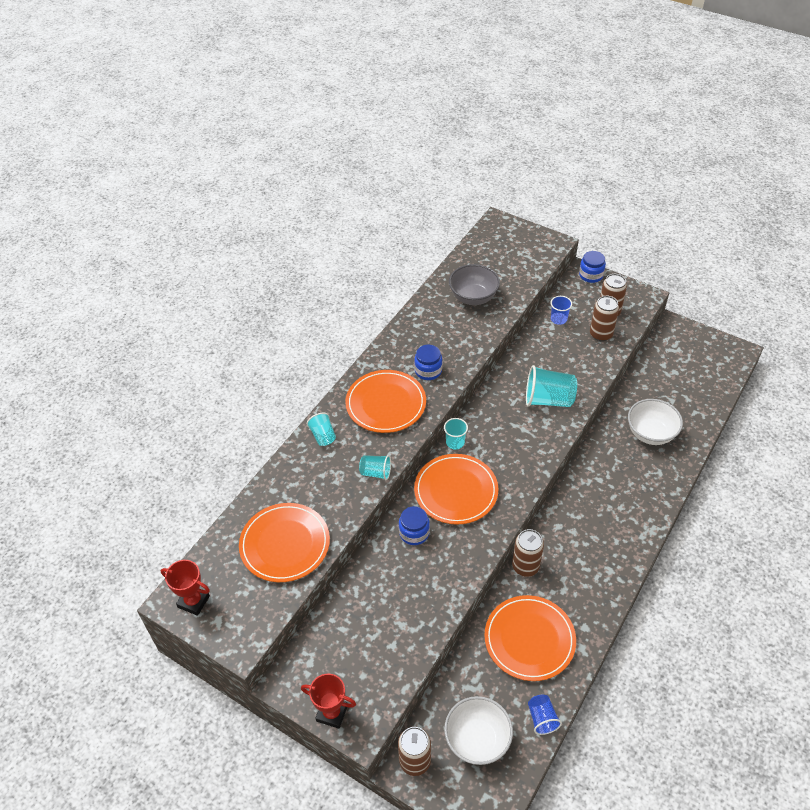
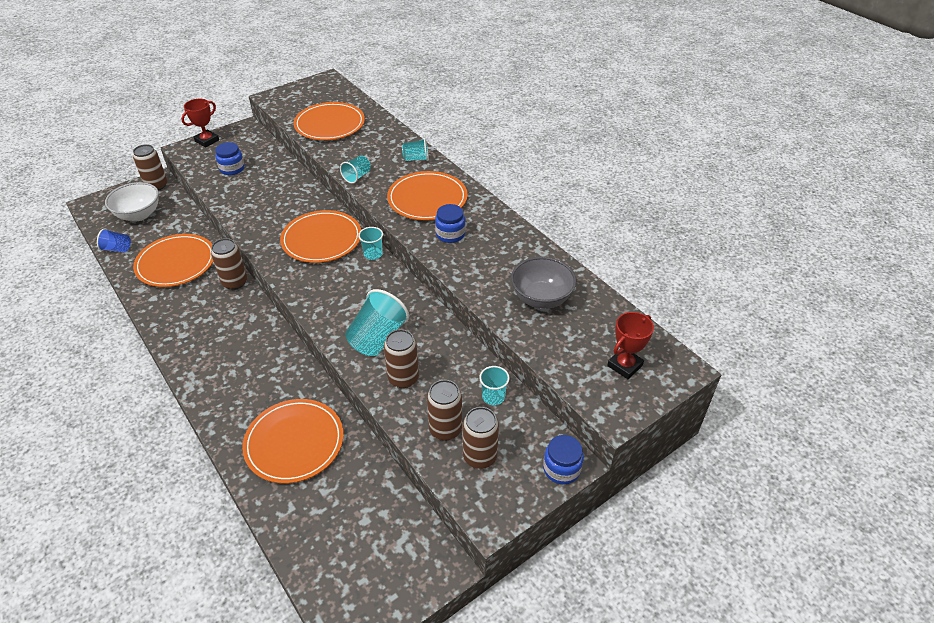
camera: 110 degrees right, 5 degrees down
(193, 601) = (319, 86): red trophy -> red trophy (624, 365)
(414, 533) = (302, 206): blue jar -> blue jar (232, 169)
(558, 319) = (493, 397): blue cup -> turquoise cup
(575, 370) = (403, 378): none -> brown can
(650, 433) = (294, 442): white bowl -> orange plate

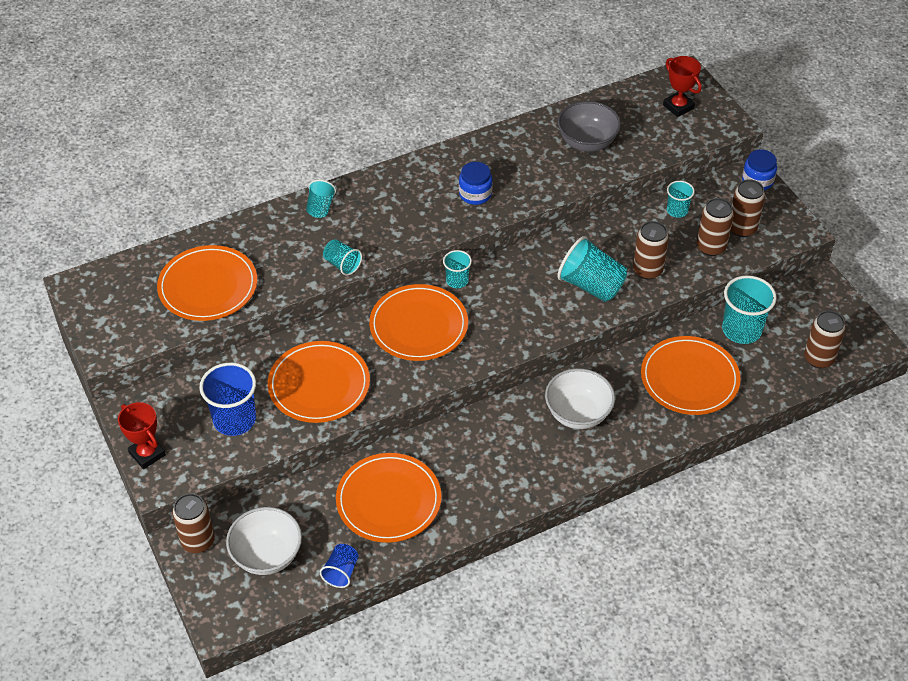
camera: 80 degrees left, 5 degrees up
(232, 169) = (234, 420): blue jar -> blue cup
(235, 282) = (441, 435): brown can -> brown can (819, 358)
(253, 362) = (578, 414): none -> white bowl
(362, 485) = (741, 330): none -> turquoise cup
(427, 199) = (406, 206): orange plate -> orange plate (319, 385)

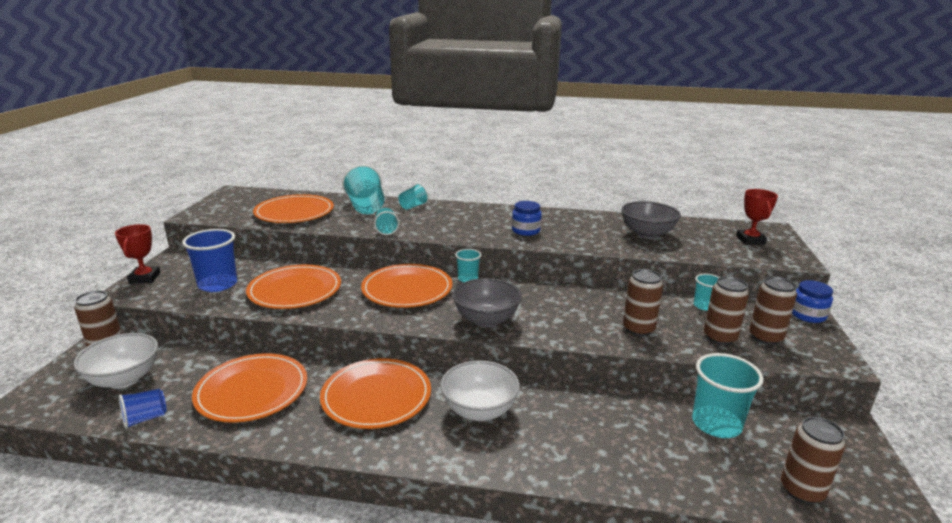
camera: 35 degrees right, 25 degrees down
(524, 326) = (486, 320): none -> grey bowl
(591, 285) = (574, 319): turquoise cup -> turquoise cup (366, 207)
(689, 378) = (621, 436): orange plate -> orange plate (376, 396)

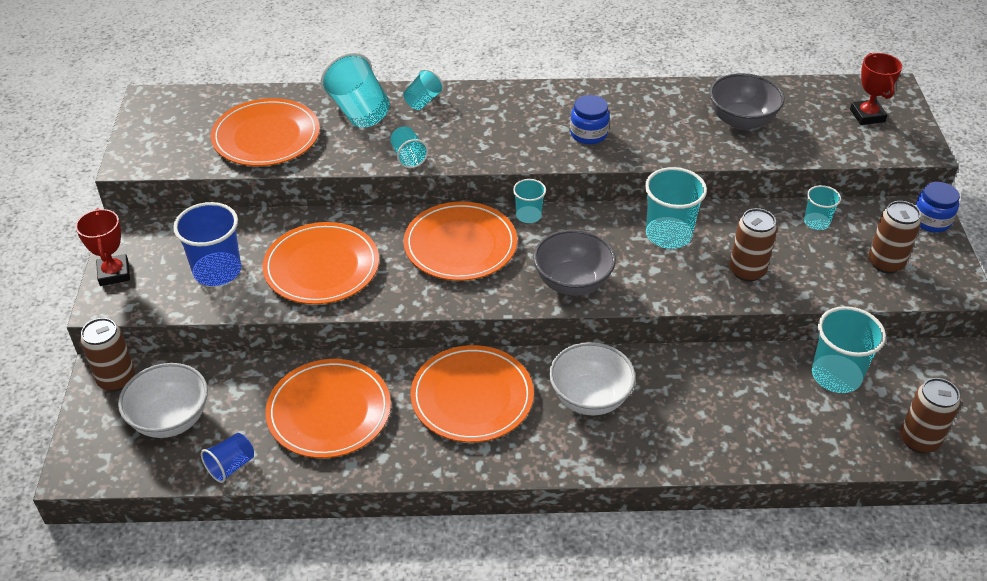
camera: 10 degrees left, 20 degrees up
(576, 300) = (668, 235): none -> turquoise cup
(720, 337) = (837, 270): brown can -> none

